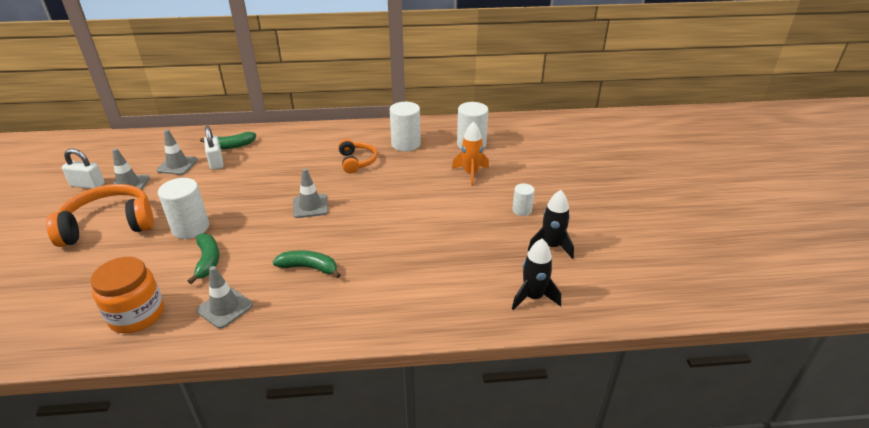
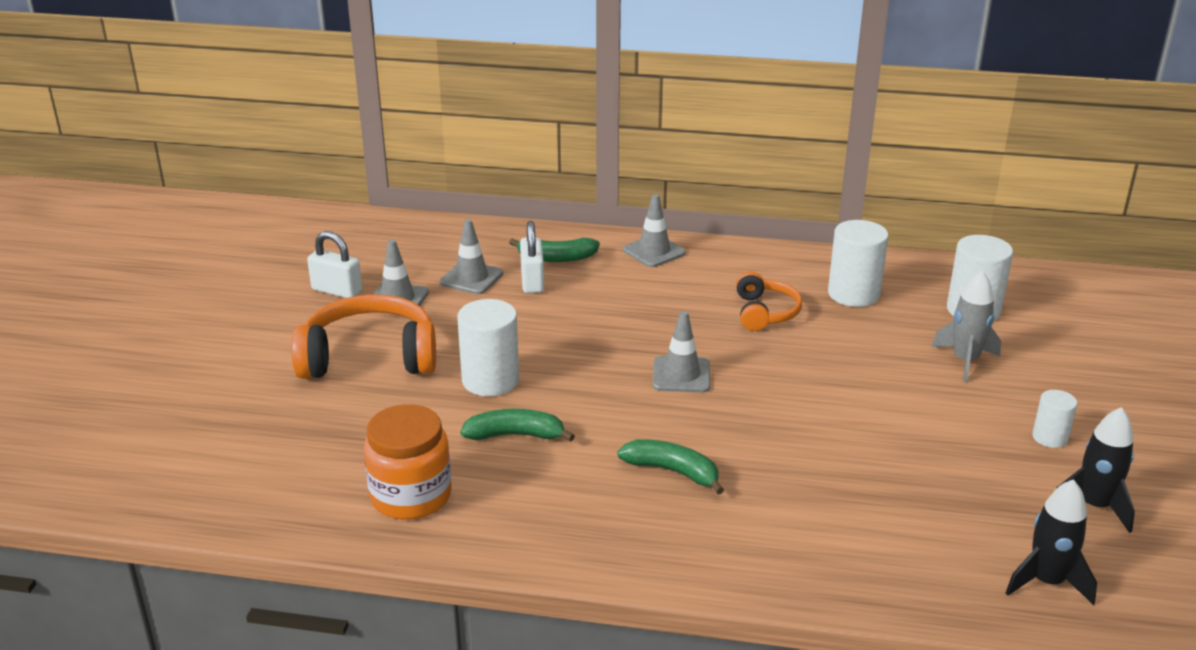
camera: 15 degrees right, 5 degrees down
(208, 261) = (516, 435): green banana -> green banana turned 90 degrees counterclockwise
(225, 308) = (540, 509): grey traffic cone -> grey traffic cone (654, 251)
(470, 173) = (965, 361): orange rocket -> grey rocket

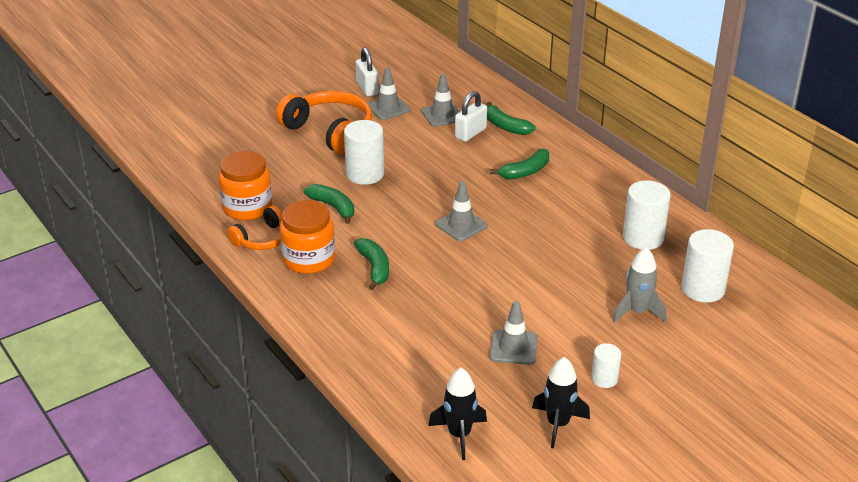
camera: 45 degrees right, 5 degrees up
(587, 508) = (309, 259): none -> orange jar
(650, 291) = (525, 172): none -> green banana
(654, 251) = (567, 150): grey traffic cone -> grey traffic cone (513, 347)
(765, 312) = (568, 219): orange headphones -> orange headphones (263, 239)

